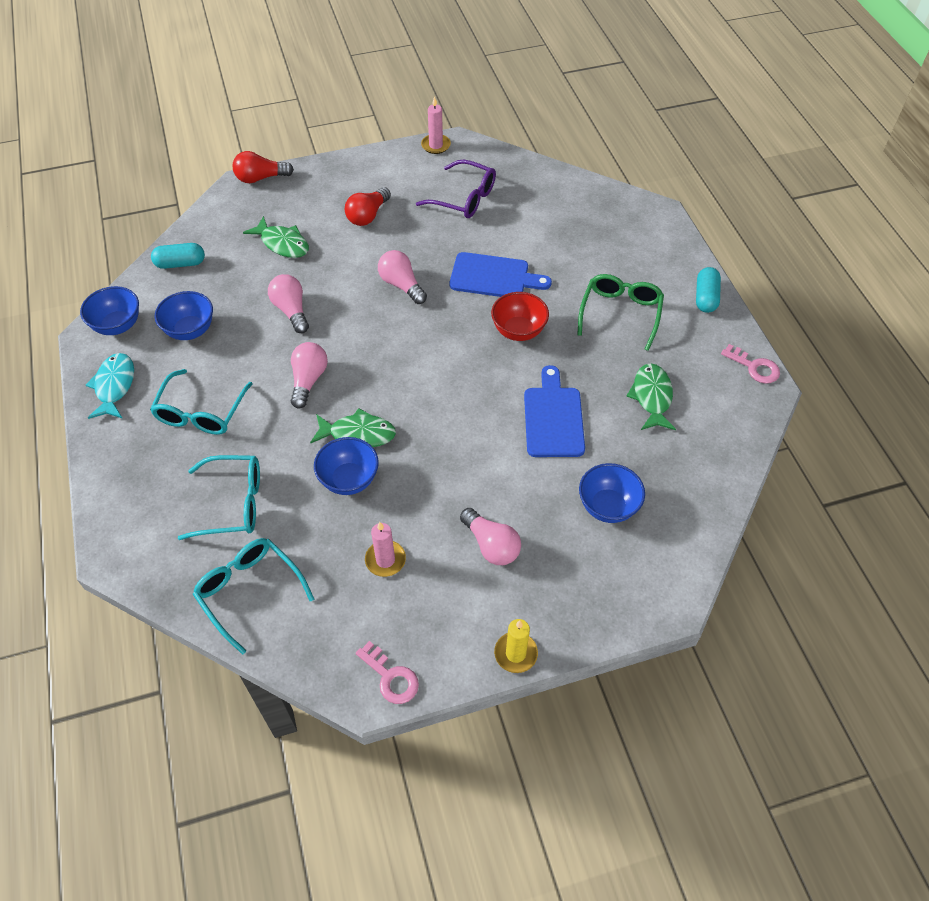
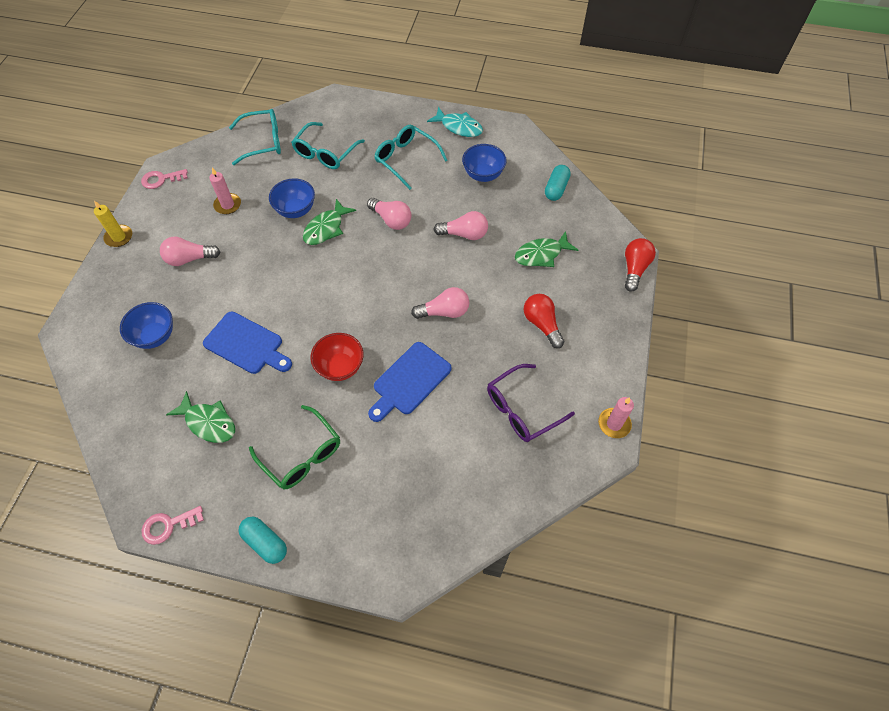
camera: 120 degrees right, 5 degrees up
(118, 325) = (513, 141): blue bowl -> none

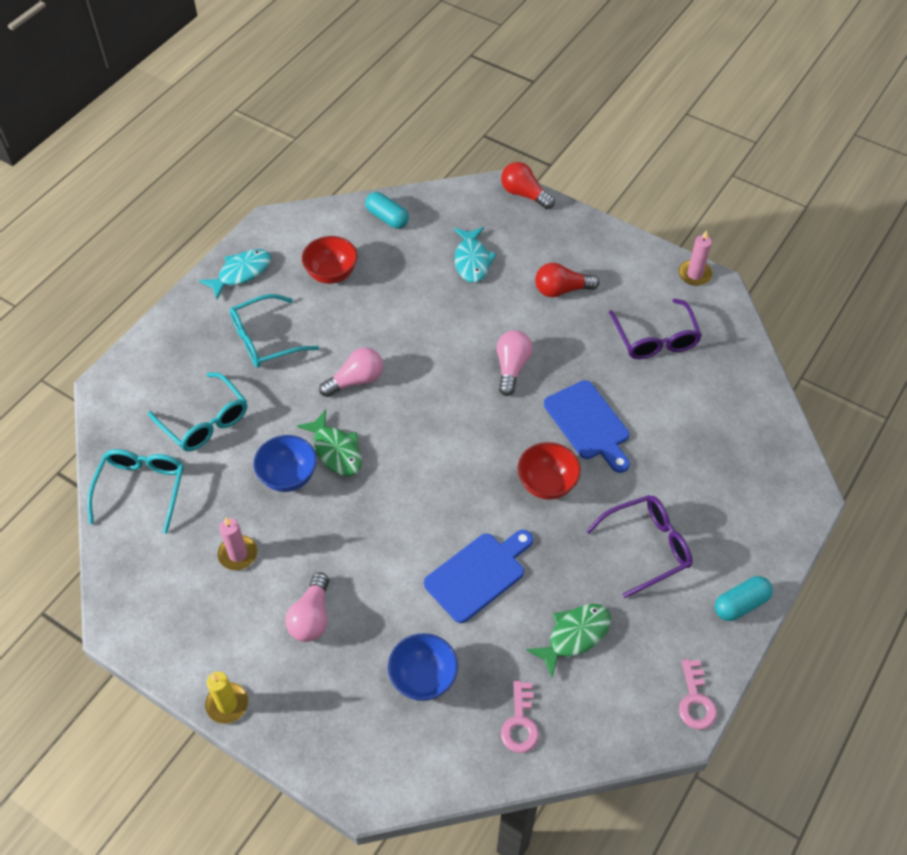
camera: 70 degrees left, 5 degrees down
(161, 179) = (142, 632): pink key -> pink key (520, 723)
(302, 455) = (647, 547): green glasses -> purple glasses
(464, 234) = (411, 318): pink light bulb -> none
(483, 175) = (331, 274): blue bowl -> red bowl
(541, 254) = (472, 260): green fish -> turquoise fish

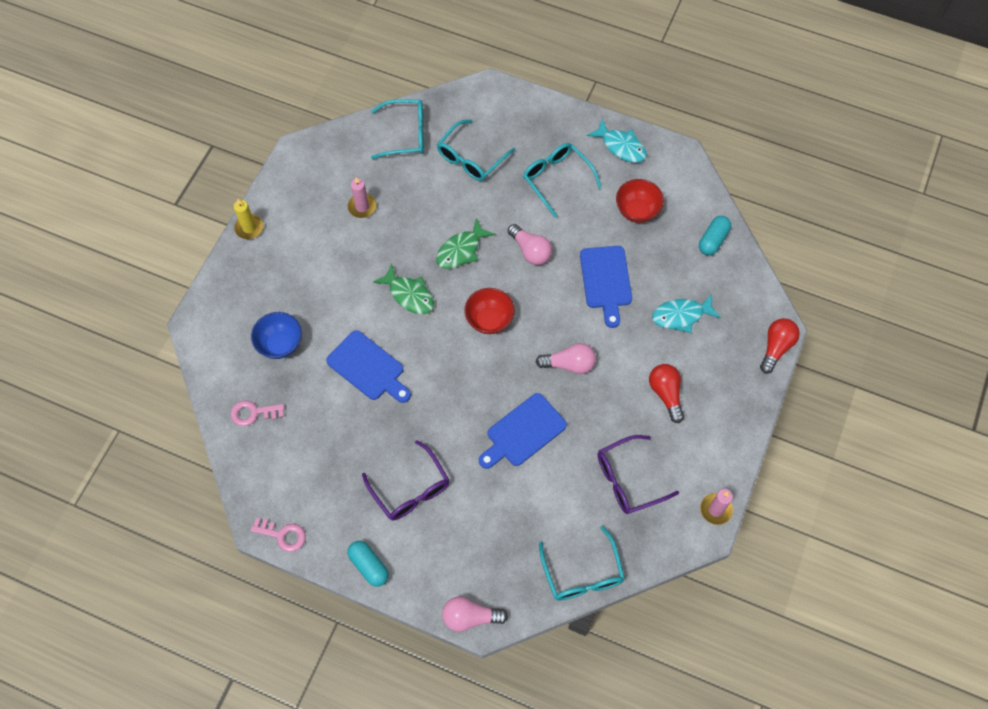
camera: 80 degrees right, 10 degrees up
(288, 477) = (432, 224): blue bowl -> none
(312, 617) = (319, 264): pink light bulb -> pink light bulb (470, 617)
(414, 317) = (606, 281): none -> blue cutting board
(547, 484) = (457, 406): red bowl -> red bowl (489, 320)
(574, 636) = (326, 442): green fish -> green fish (409, 295)
(695, 700) = (283, 535): pink key -> pink key turned 150 degrees counterclockwise
(757, 396) = (582, 573): none -> turquoise glasses

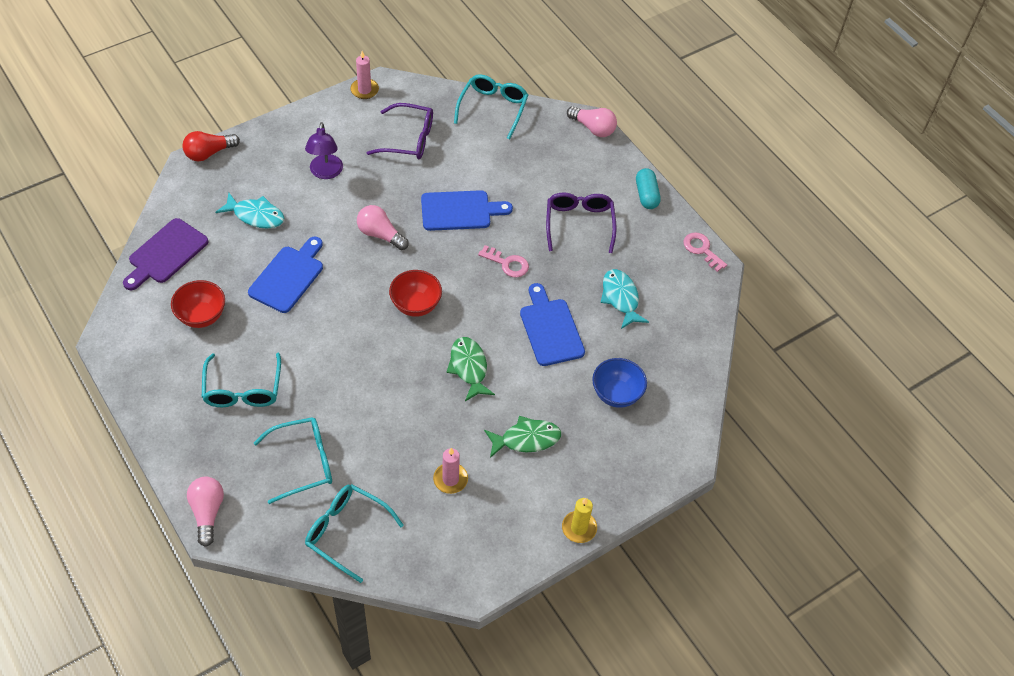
camera: 150 degrees left, 10 degrees down
(253, 413) = (675, 351): pink key -> pink key (507, 263)
(461, 250) = (390, 378): green fish -> green fish (526, 439)
(530, 251) = (328, 340): pink light bulb -> pink light bulb (207, 512)
(621, 146) = (152, 383): turquoise fish -> turquoise fish (620, 298)
(666, 394) = (325, 173): red light bulb -> purple lamp
(713, 240) = (165, 254): turquoise capsule -> purple cutting board

